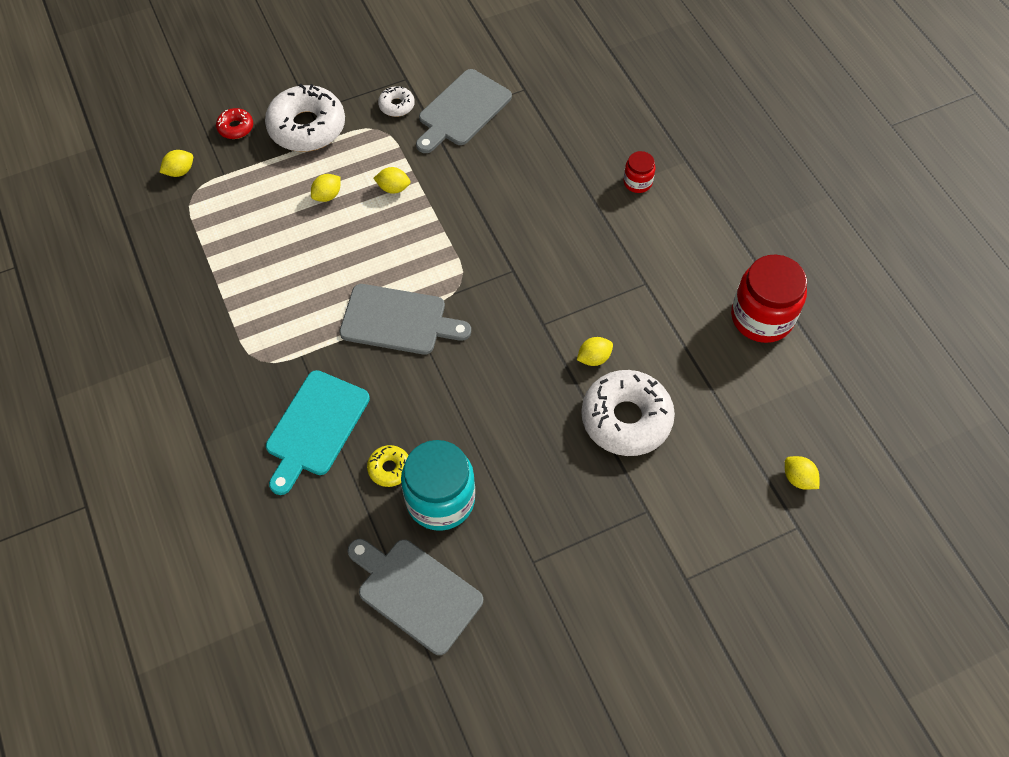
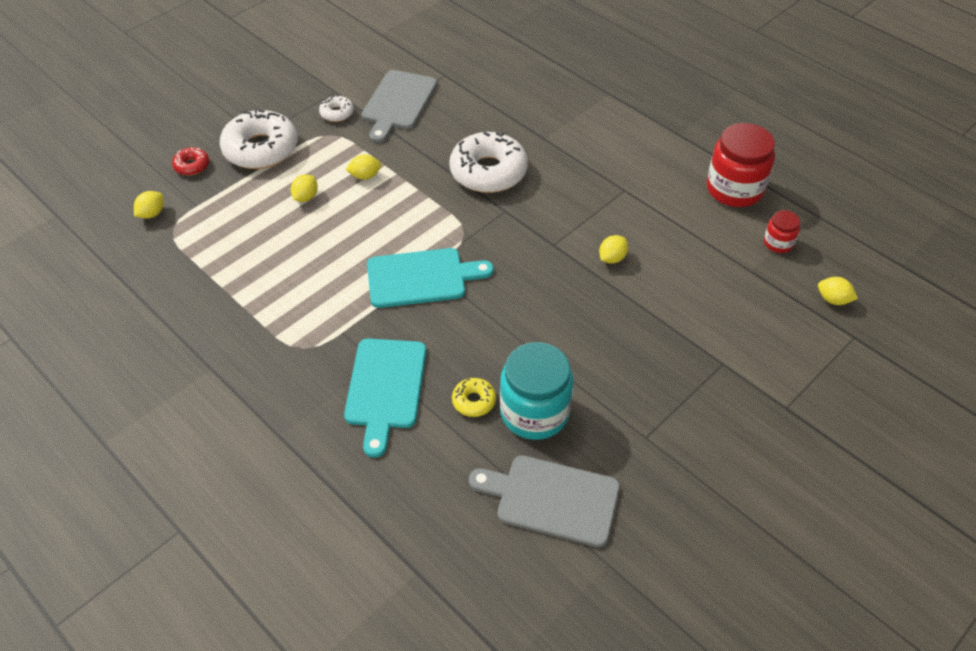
camera: 20 degrees left, 10 degrees down
(398, 320) = (421, 278): grey cutting board -> turquoise cutting board
(626, 419) = (665, 297): white donut -> white donut (488, 172)
(637, 182) = (577, 118): red jar -> red jar (778, 243)

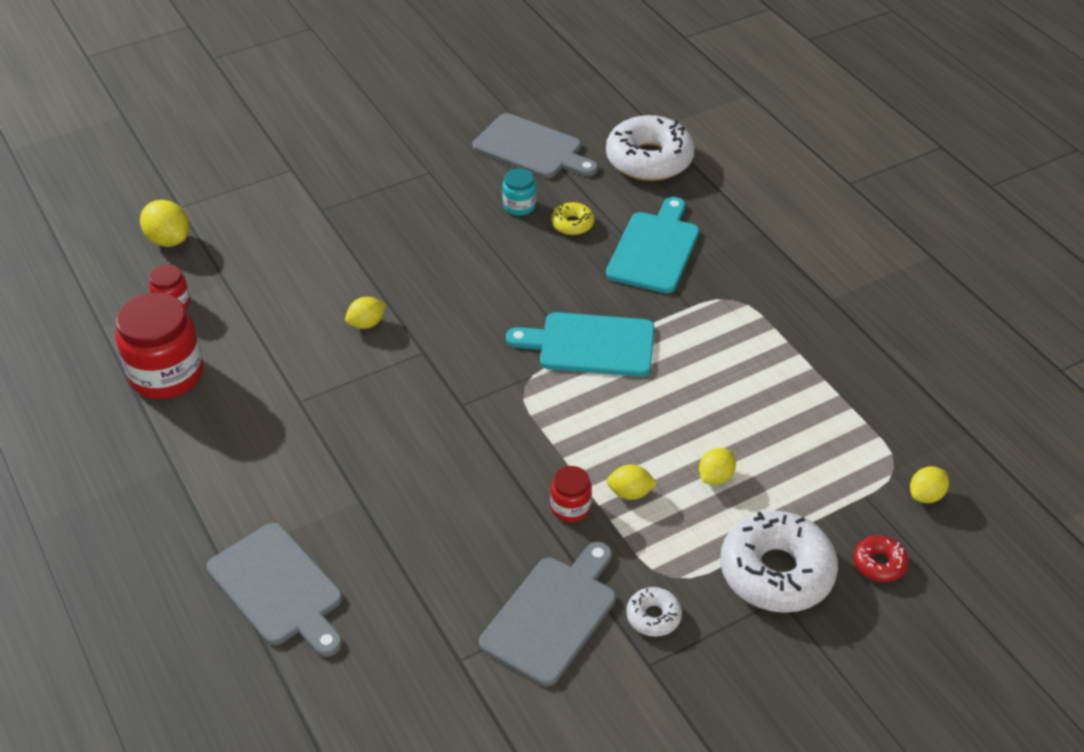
camera: 165 degrees left, 5 degrees down
(404, 160) = (570, 507): none -> red jar
(488, 172) = (461, 464): white donut -> white donut (649, 159)
(534, 412) = (519, 206): turquoise jar -> turquoise jar, size x0.50
(566, 87) = (278, 588): none -> grey cutting board
(833, 300) = (168, 240): yellow lemon -> yellow lemon, size x1.51

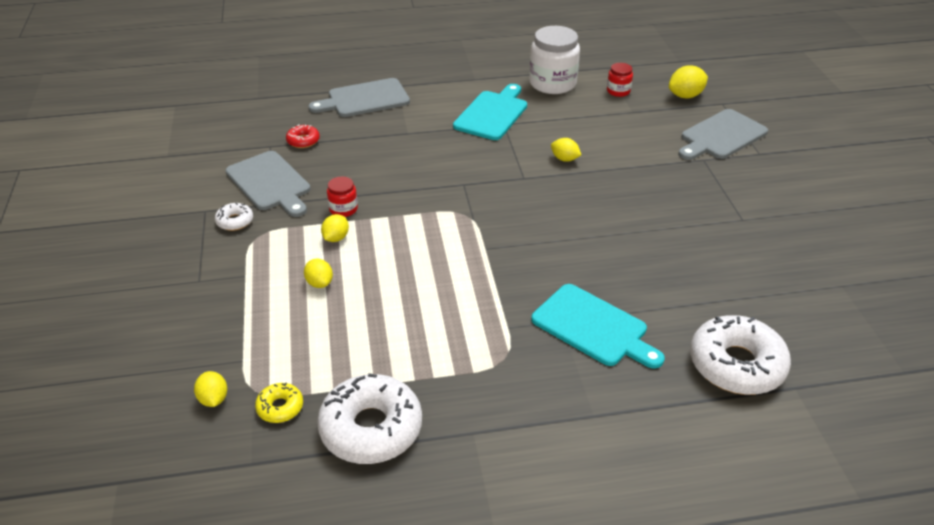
camera: 110 degrees right, 5 degrees down
(166, 374) = (552, 83): red jar -> white jar
(366, 324) = (564, 159): yellow lemon -> yellow lemon turned 45 degrees counterclockwise
(519, 206) = (681, 259): turquoise jar -> none
(531, 148) = (769, 286): grey cutting board -> grey cutting board (721, 136)
(572, 224) = (646, 285): yellow donut -> yellow donut (280, 407)
(590, 345) = (490, 257): turquoise cutting board -> turquoise cutting board (492, 114)
(776, 572) = (219, 286): white donut -> white donut (371, 428)
(879, 564) = (180, 342): red donut -> red donut (303, 141)

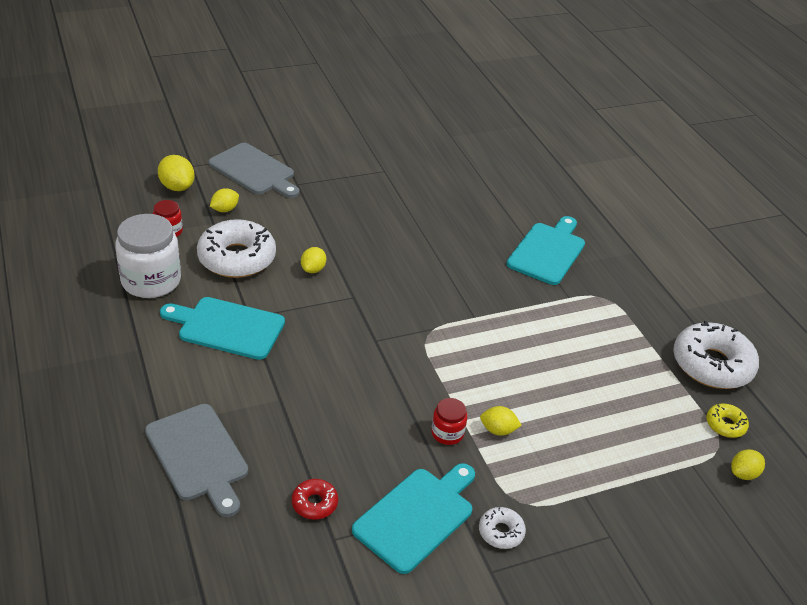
camera: 105 degrees left, 0 degrees up
(270, 183) = (417, 516): grey cutting board -> turquoise cutting board
(319, 283) = (570, 430): yellow lemon -> yellow lemon (225, 209)
(736, 365) = (553, 188): white donut -> white donut (237, 258)

